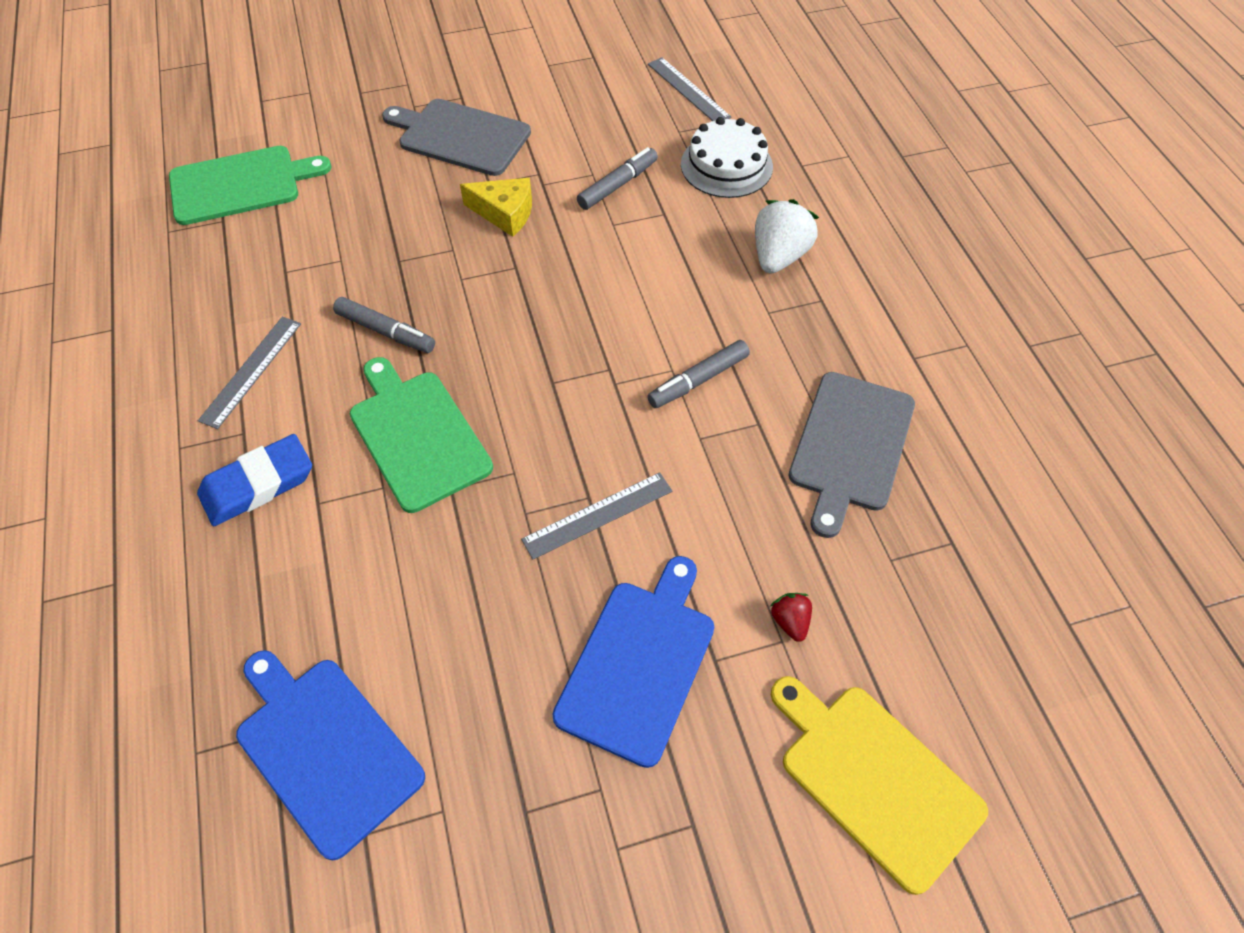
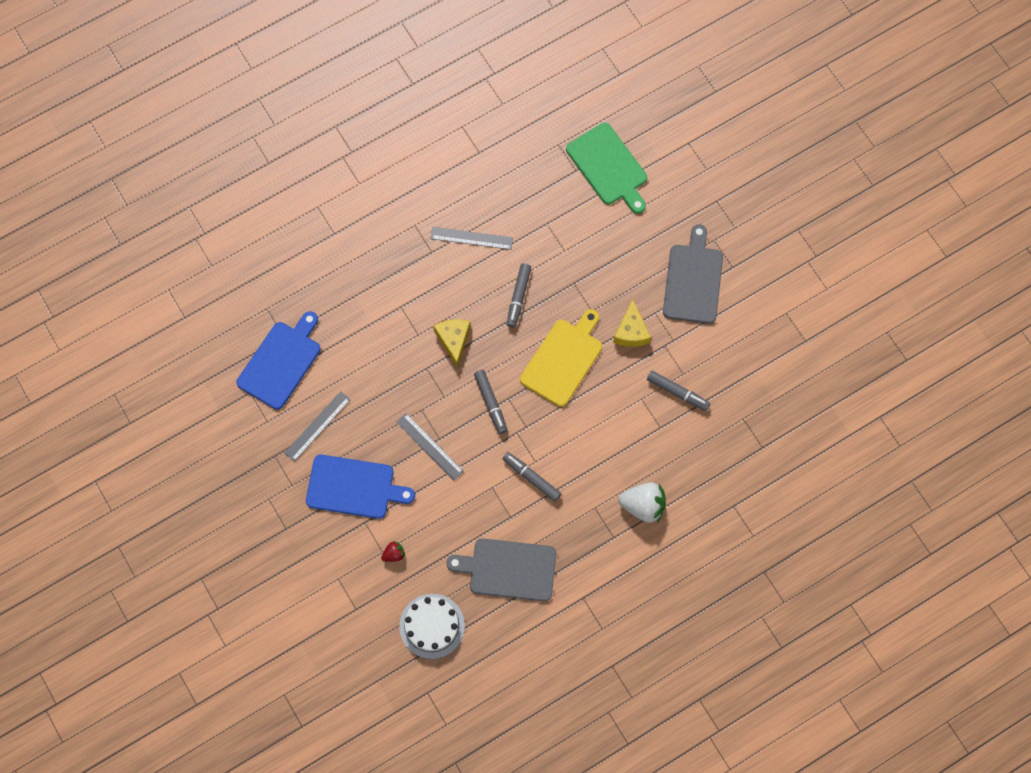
camera: 75 degrees right, 15 degrees up
(258, 484) = (403, 274): blue eraser -> none
(417, 435) = (453, 340): green cutting board -> yellow cheese
(551, 407) = (491, 403): none -> grey marker
(688, 90) = (788, 415): grey ruler -> grey ruler (317, 426)
(726, 165) = (718, 457): white cake -> white cake (432, 626)
(875, 778) = (325, 605): yellow cutting board -> yellow cutting board (563, 359)

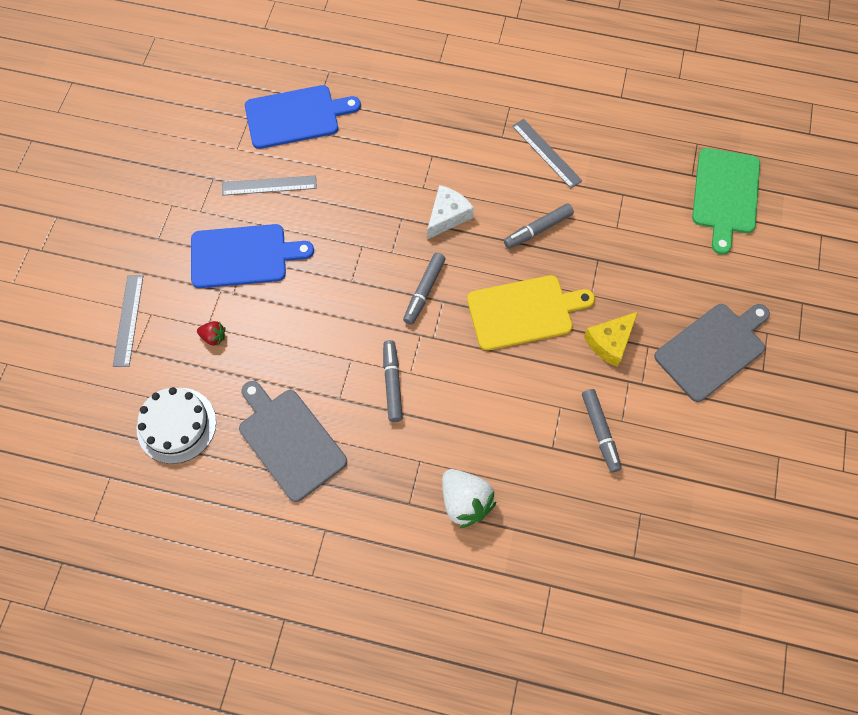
camera: 45 degrees right, 5 degrees down
(354, 487) = (243, 256): blue cutting board -> blue cutting board turned 60 degrees counterclockwise
(429, 446) = (337, 280): grey ruler -> grey ruler (128, 320)
(453, 340) = (447, 216): yellow cheese -> white cheese

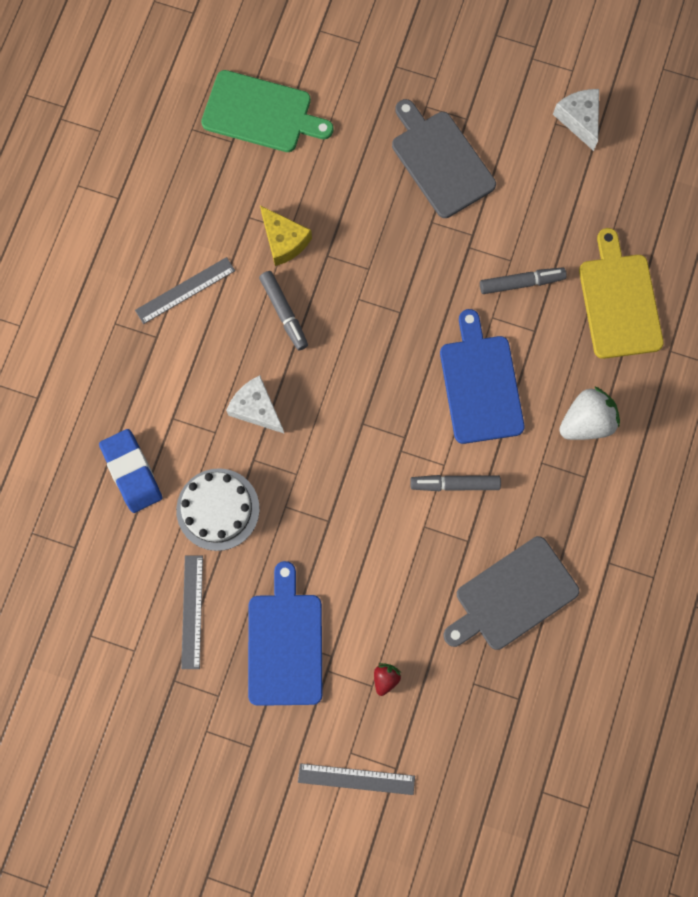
camera: 85 degrees left, 10 degrees up
(176, 425) = (487, 719): white cake -> white cake (218, 509)
(296, 116) = (96, 576): blue cutting board -> blue cutting board (480, 384)
(383, 131) = (131, 472): none -> blue eraser
(424, 291) = (349, 442): grey marker -> none
(524, 312) = (383, 339): yellow cutting board -> yellow cutting board (619, 301)
(610, 342) = (424, 258): yellow cheese -> yellow cheese (284, 241)
(789, 480) = (579, 119): none -> white cheese

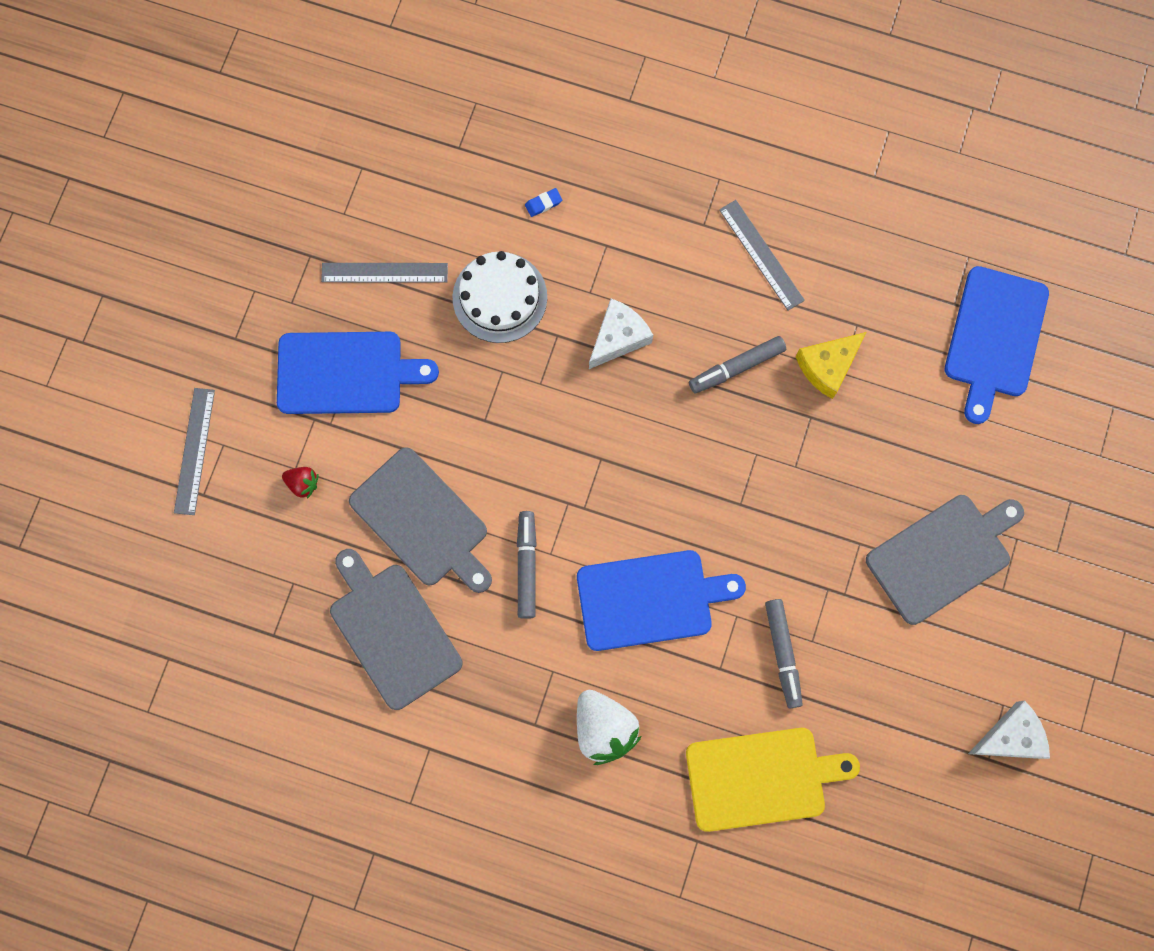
camera: 90 degrees right, 0 degrees up
(131, 472) = (543, 203): blue eraser -> blue eraser, size x0.40
(261, 113) = (994, 337): green cutting board -> blue cutting board
(417, 572) = (422, 521): none -> grey cutting board

